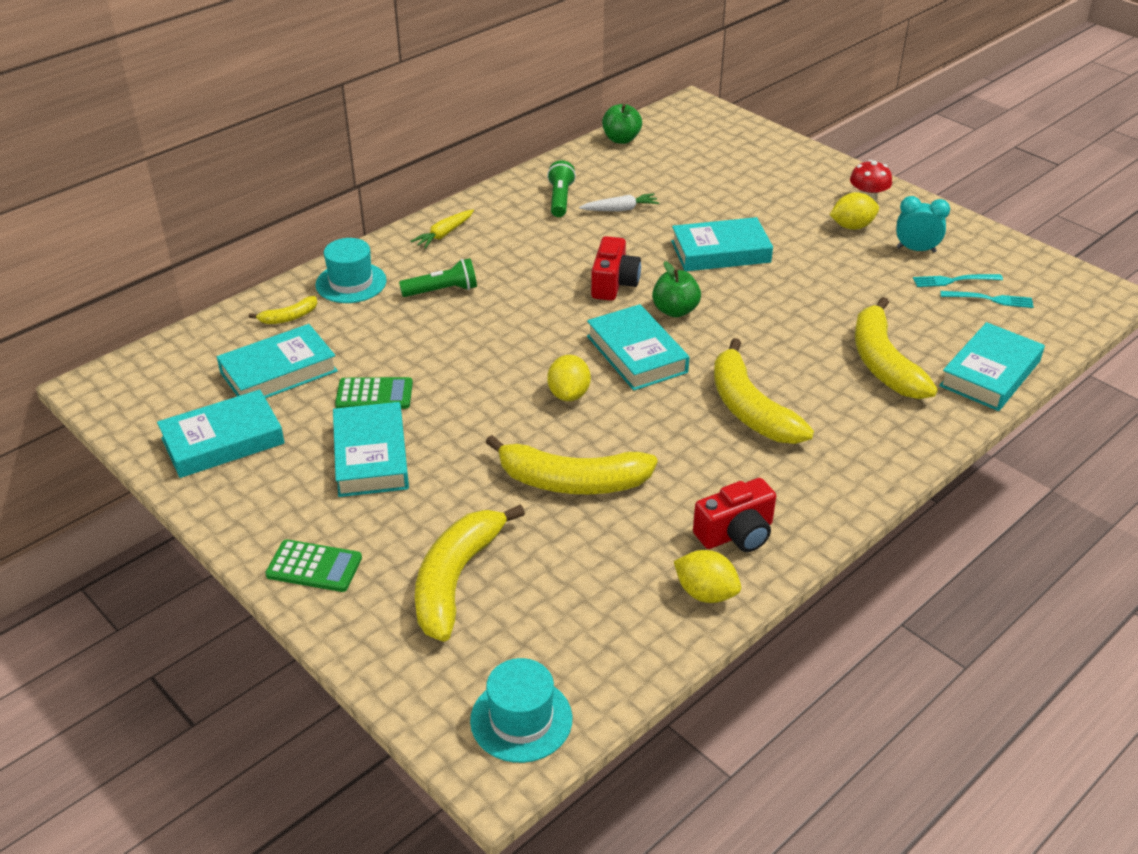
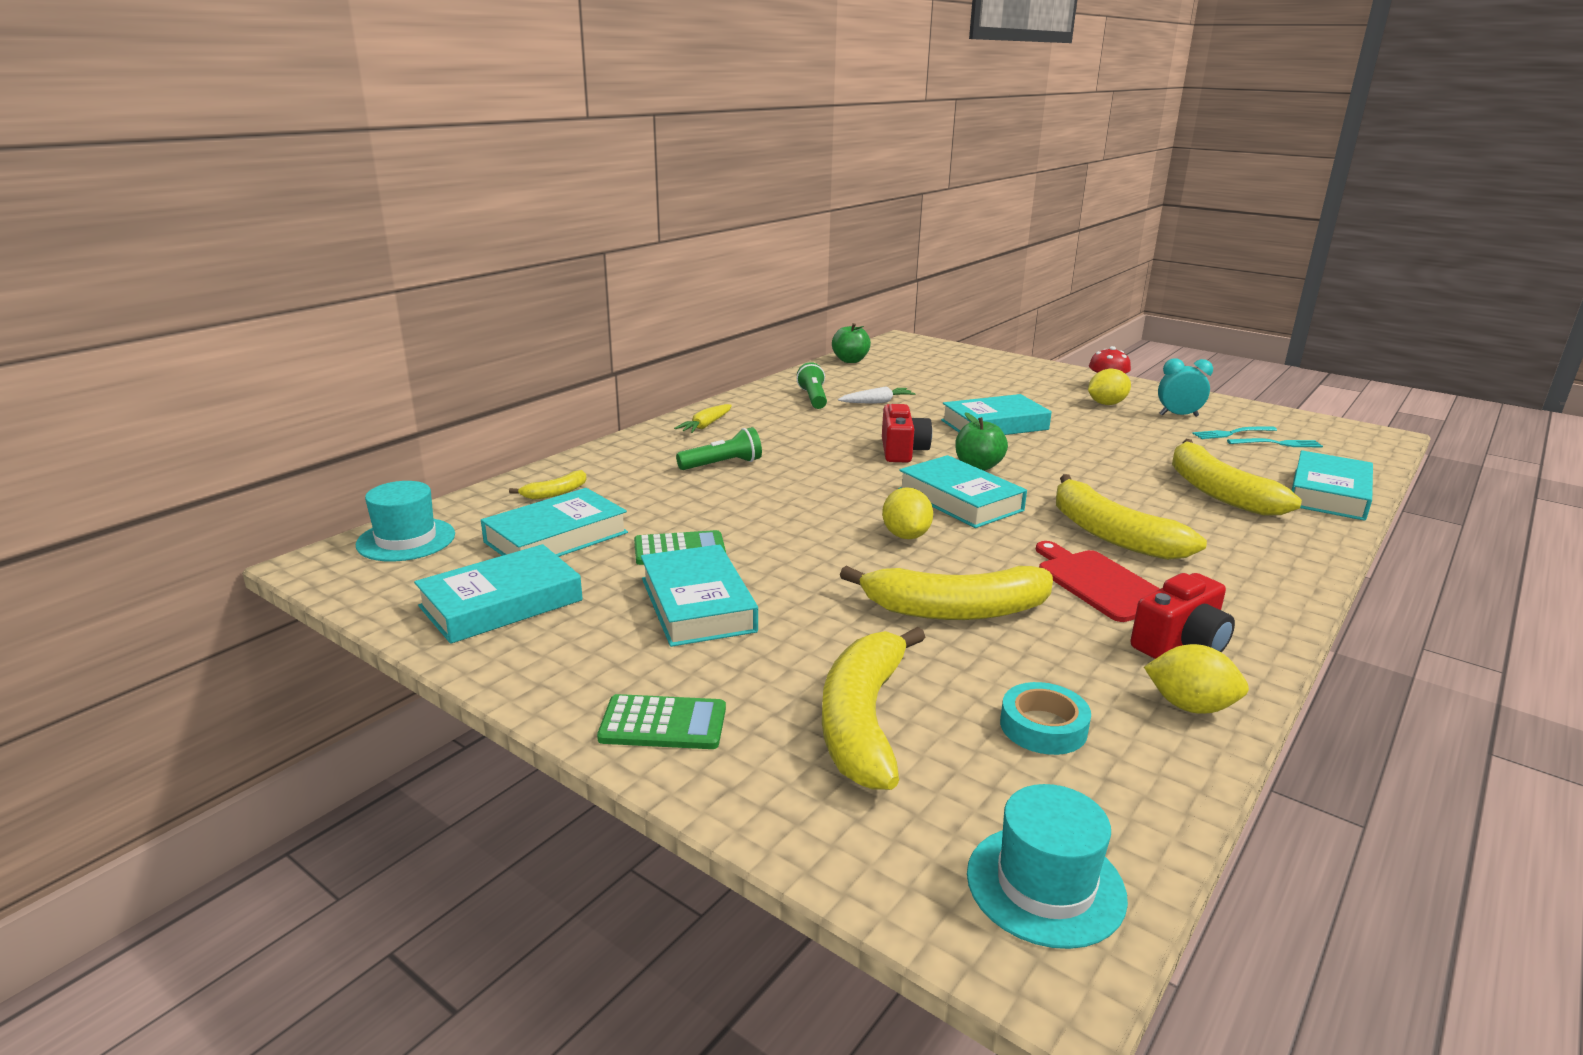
camera: 10 degrees left, 15 degrees down
(351, 283) = (618, 463): turquoise hat -> turquoise hat (406, 540)
(584, 599) = (1043, 727): none -> turquoise tape
(707, 464) = (1099, 583): none -> red cutting board

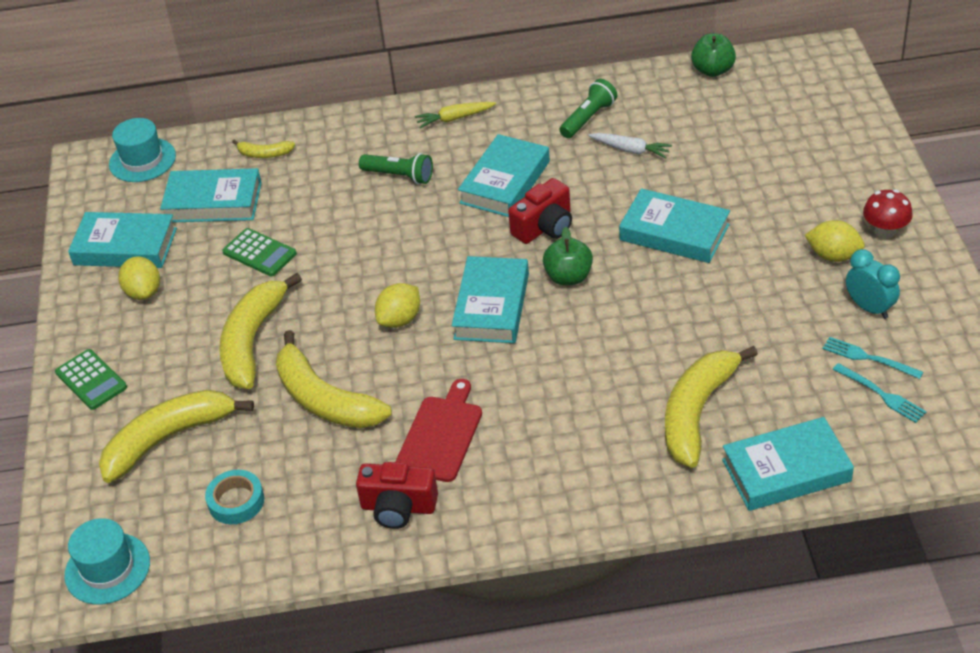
camera: 50 degrees right, 20 degrees up
(697, 604) = (208, 307): turquoise book -> turquoise book (505, 182)
(1111, 535) = (530, 402): yellow banana -> yellow banana (252, 341)
(1190, 706) = (324, 544): yellow lemon -> yellow lemon (144, 292)

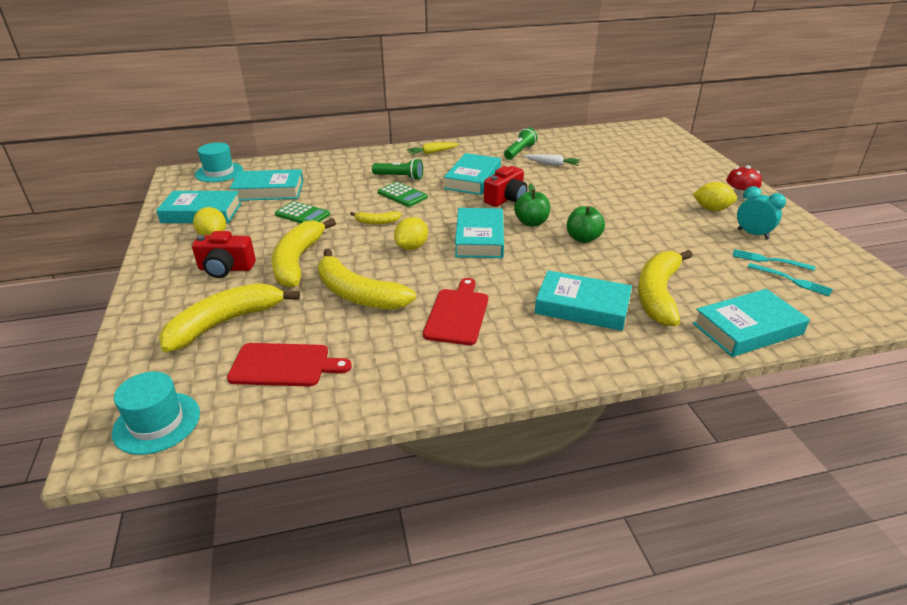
camera: 10 degrees left, 10 degrees down
(91, 380) = (163, 287): green calculator -> green calculator (402, 195)
(236, 501) = (284, 365): turquoise tape -> red cutting board
(264, 154) = (305, 169): yellow banana -> yellow banana (376, 222)
(398, 507) = (430, 364): red camera -> red camera (226, 268)
(674, 232) = (597, 200): turquoise book -> turquoise book (582, 307)
(713, 70) = (590, 132): green apple -> green apple (583, 238)

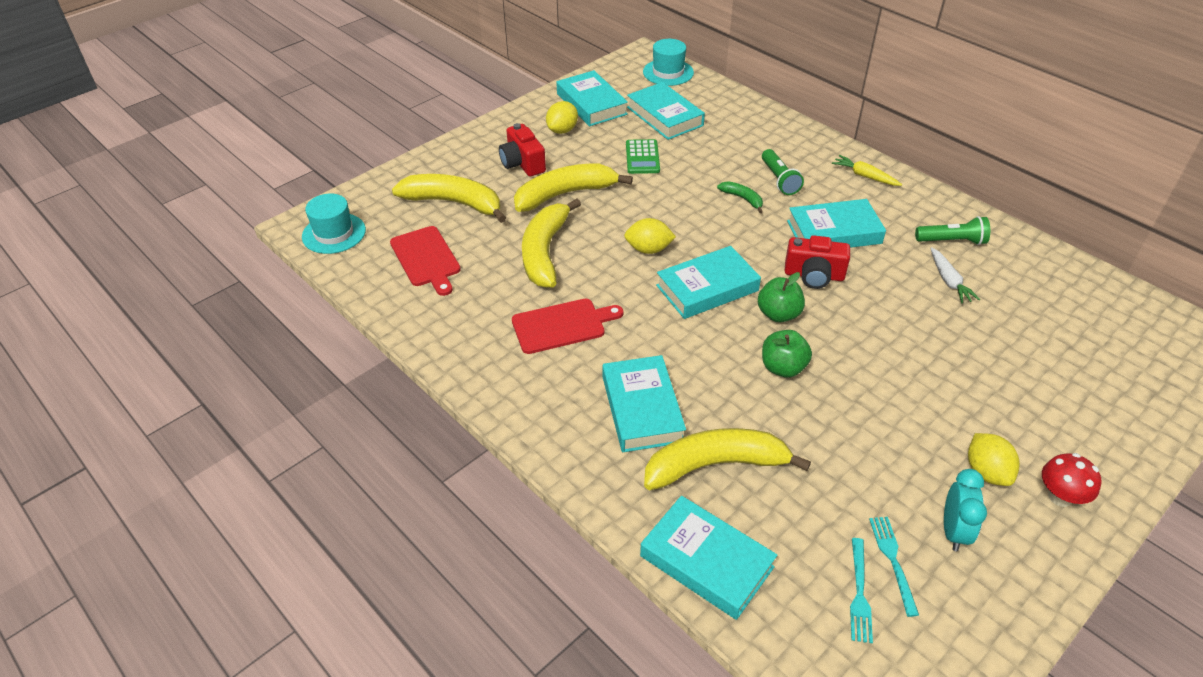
camera: 60 degrees right, 10 degrees up
(376, 222) = (672, 207): yellow banana -> none
(402, 195) = (742, 199): green calculator -> green banana

